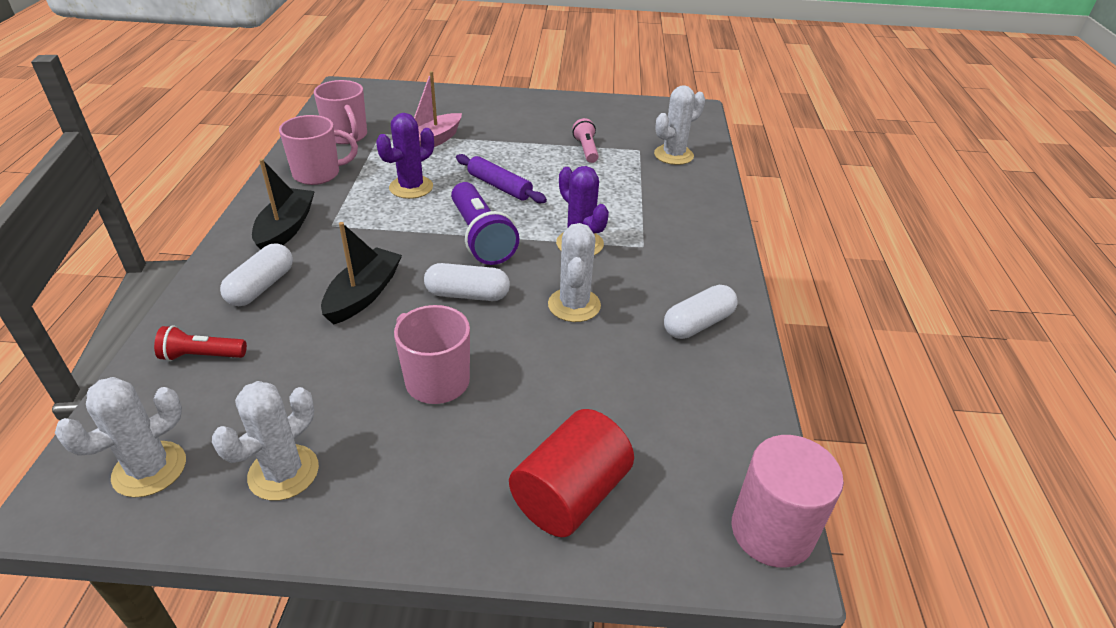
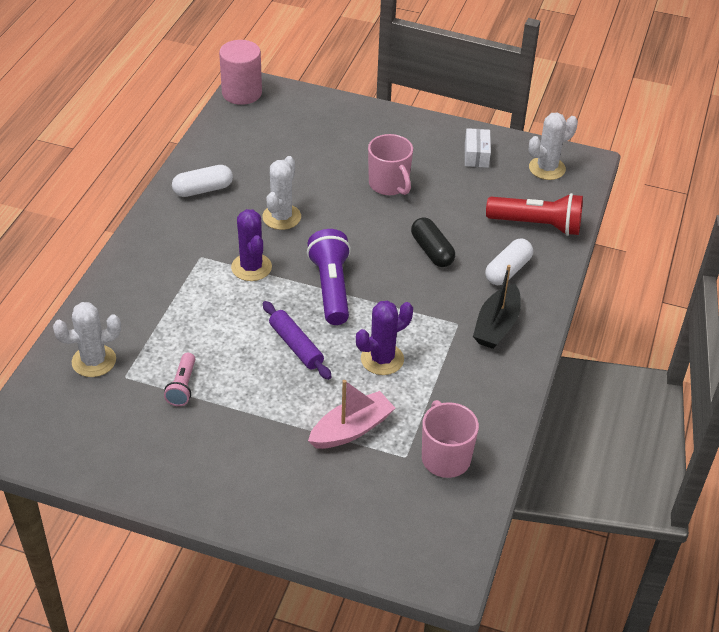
camera: 165 degrees left, 5 degrees up
(202, 356) = (537, 225): red flashlight -> red flashlight, size x1.79
(283, 472) = (476, 155): white cactus -> white box
(318, 174) = (473, 395): pink mug -> none
(363, 295) = (432, 251): black boat -> black capsule
(467, 295) = (355, 238): white capsule -> none
(570, 495) = (331, 121): red cylinder -> none

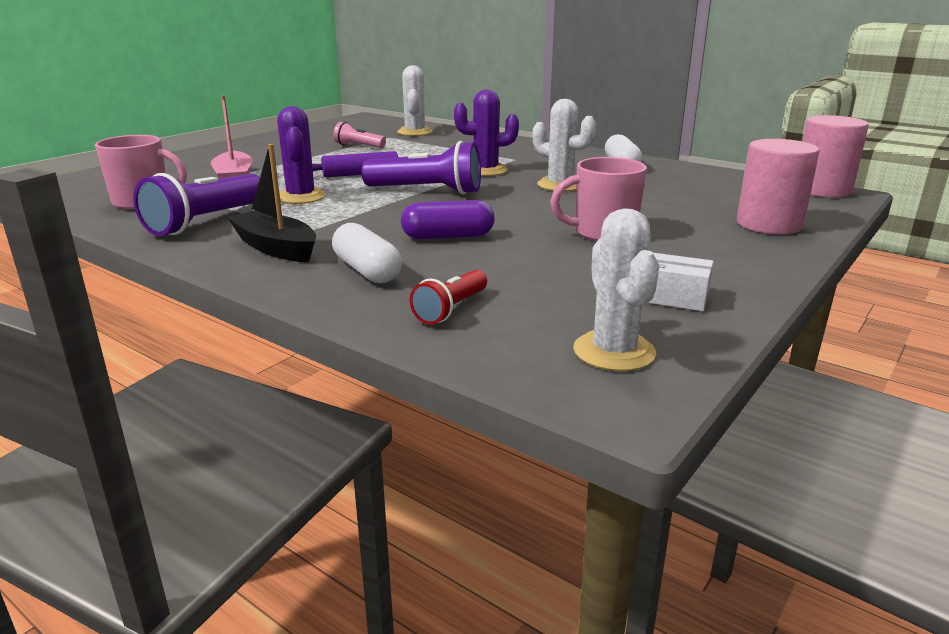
camera: 110 degrees right, 20 degrees down
(336, 119) = (769, 224): none -> pink cylinder
(432, 251) = (448, 236): black capsule -> purple capsule
(468, 389) = (206, 222): none -> purple flashlight
(537, 225) = (451, 309): red flashlight -> red flashlight, size x0.56

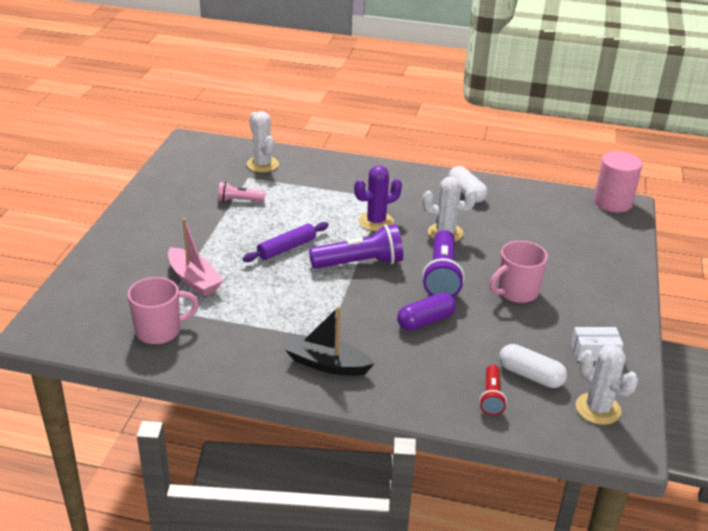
camera: 25 degrees left, 10 degrees up
(206, 222) = (241, 345): purple flashlight -> purple flashlight (441, 276)
(301, 197) = (275, 293): purple cactus -> none
(367, 271) = (410, 373): white capsule -> white capsule (530, 375)
(769, 224) = (604, 257): pink cylinder -> none

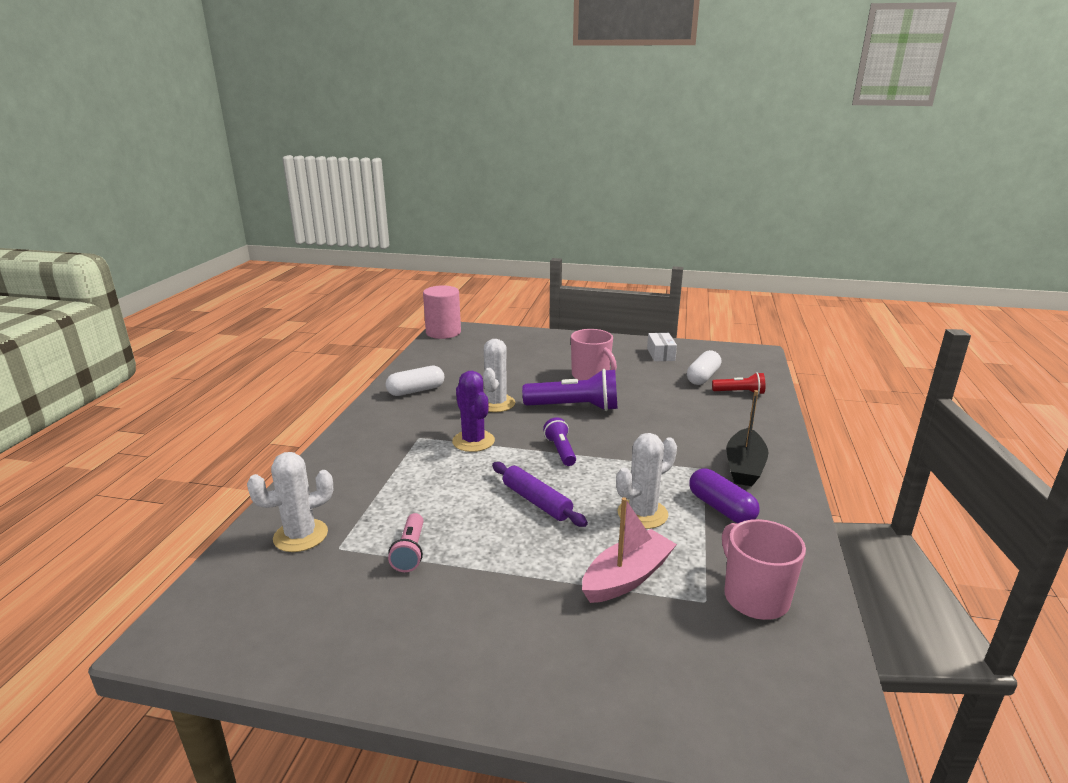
camera: 90 degrees left, 10 degrees down
(360, 263) = (560, 451): purple flashlight -> purple flashlight, size x0.56
(425, 321) = (650, 416): purple capsule -> purple capsule (721, 508)
(598, 409) = (726, 358): white cactus -> white cactus (642, 514)

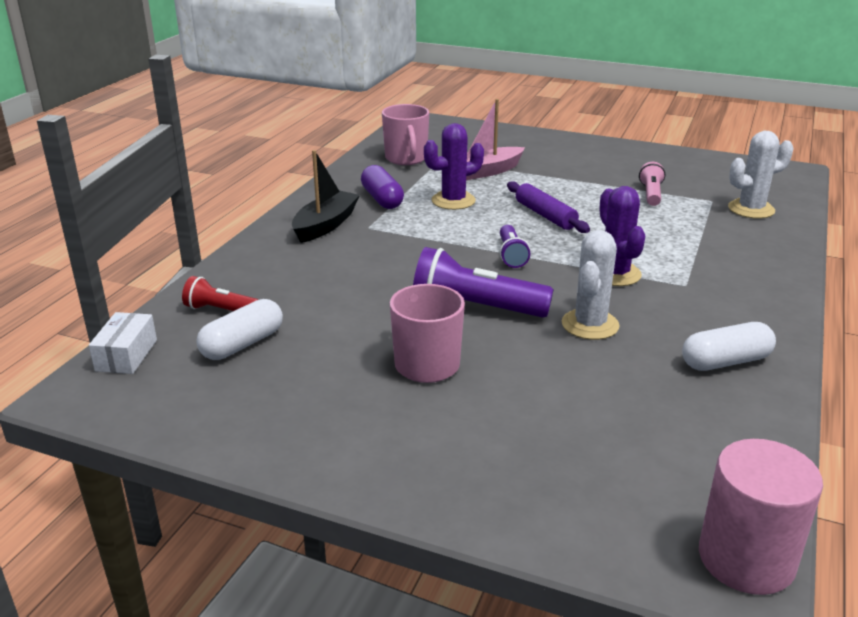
camera: 170 degrees left, 5 degrees up
(642, 514) = (453, 201): white cactus -> purple cactus
(661, 354) = (261, 409): white box -> white box (126, 355)

